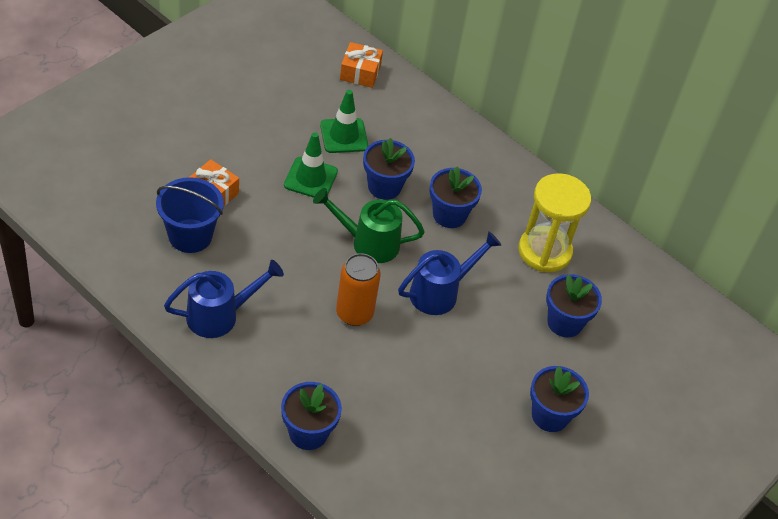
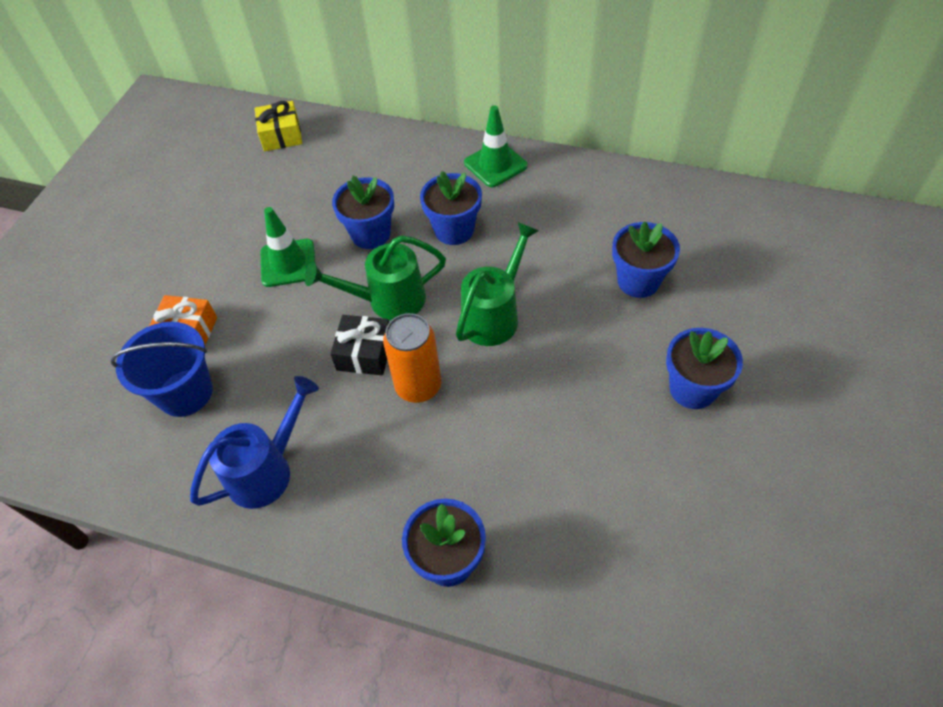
camera: 15 degrees left, 5 degrees up
(329, 272) = (365, 353): none -> black gift
(344, 136) = (299, 203): green traffic cone -> green traffic cone (495, 164)
(360, 72) = (281, 135): orange gift -> yellow gift
(440, 292) = (495, 315): blue watering can -> green watering can
(544, 251) = (570, 220): yellow hourglass -> none

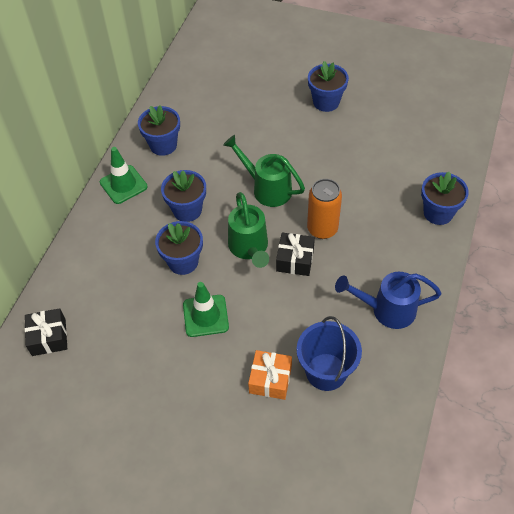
camera: 90 degrees left, 0 degrees up
(267, 470) = (386, 310): blue watering can -> blue watering can turned 45 degrees counterclockwise
(281, 135) = (49, 337): yellow gift -> black gift
(638, 281) = (246, 117): blue flower pot -> blue flower pot (163, 145)

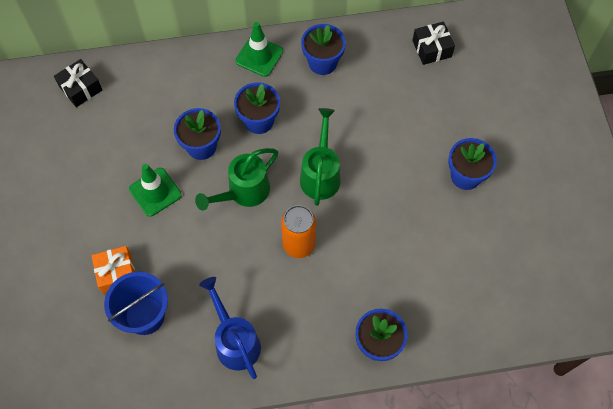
camera: 60 degrees right, 10 degrees up
(295, 260) = (250, 236): black gift -> black gift (432, 48)

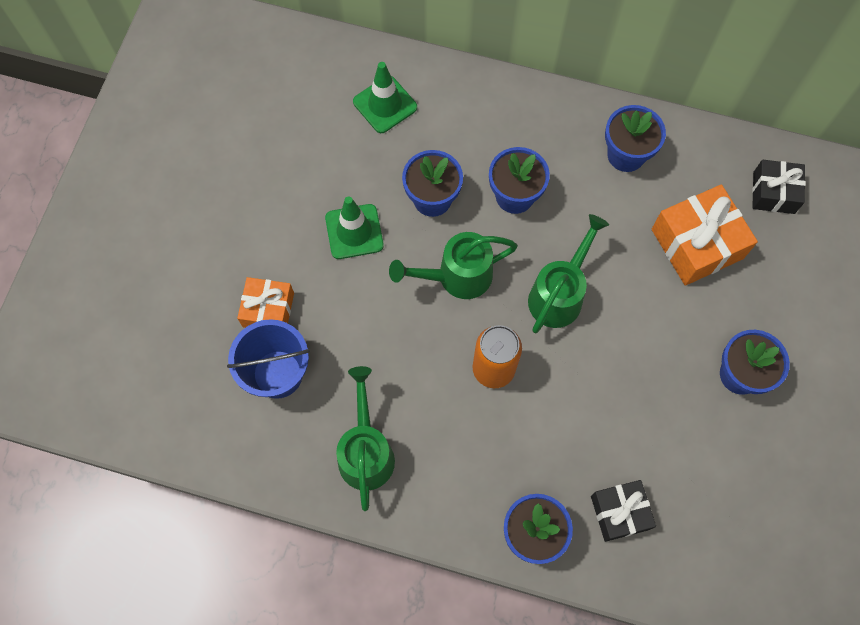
camera: 25 degrees right, 5 degrees up
(80, 88) = (324, 70): black gift -> black gift (619, 512)
(235, 341) = (366, 451): blue watering can -> green watering can
(259, 56) = (551, 115): green traffic cone -> green traffic cone (385, 104)
(397, 102) = (697, 244): none -> orange gift

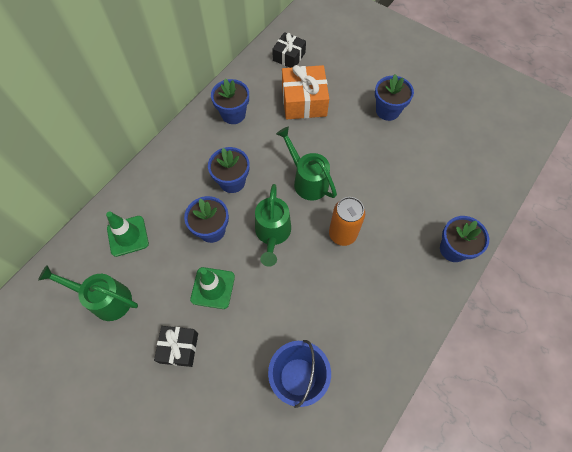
camera: 70 degrees left, 5 degrees down
(268, 310) = (246, 368): orange gift -> none
(366, 451) = (373, 332): green watering can -> green watering can (105, 299)
(619, 512) = (451, 197): black gift -> black gift (179, 348)

